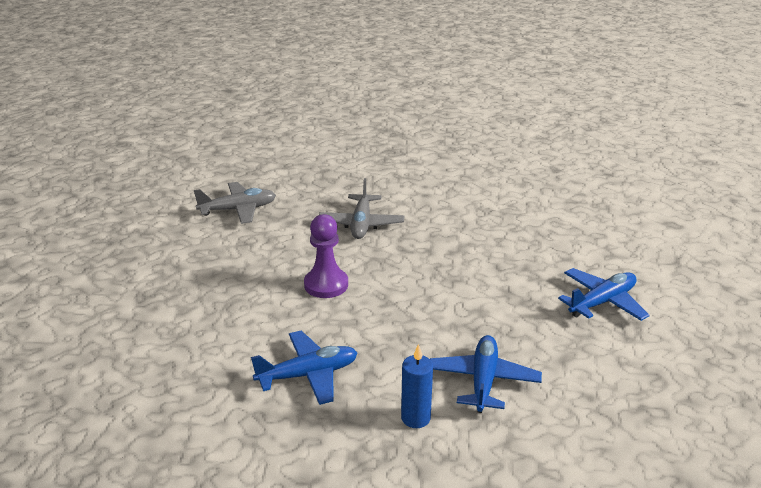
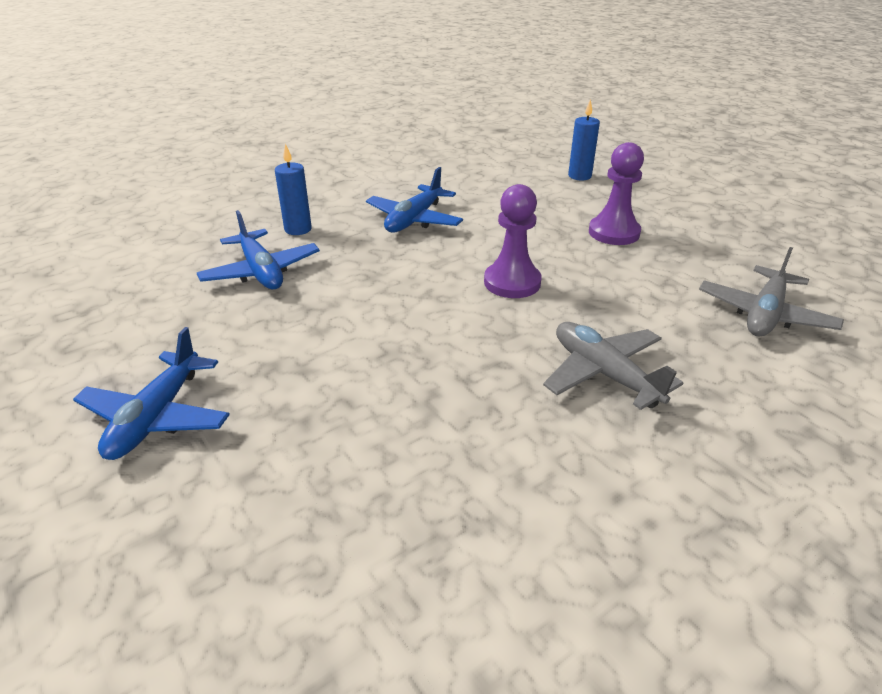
camera: 140 degrees right, 5 degrees up
(97, 351) = (579, 176): none -> blue candle
(199, 285) = (614, 232): none -> purple pawn

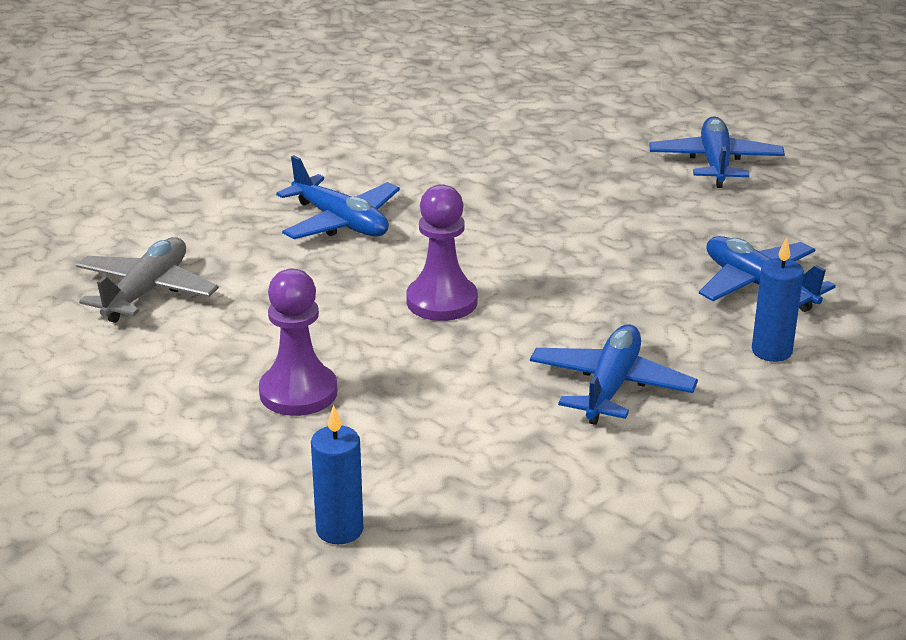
camera: 170 degrees right, 5 degrees down
(604, 374) = (341, 222): grey plane -> blue plane

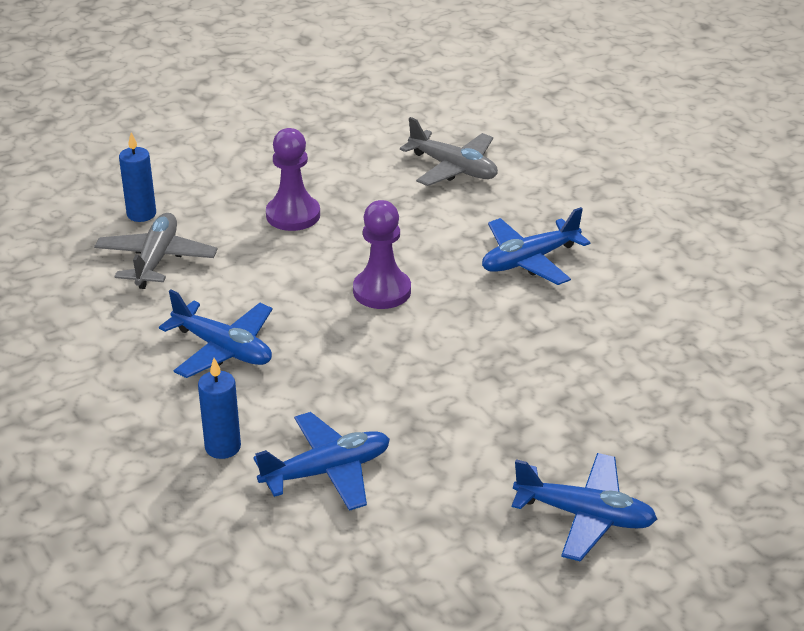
camera: 105 degrees right, 5 degrees up
(451, 484) = (156, 259): none -> grey plane

